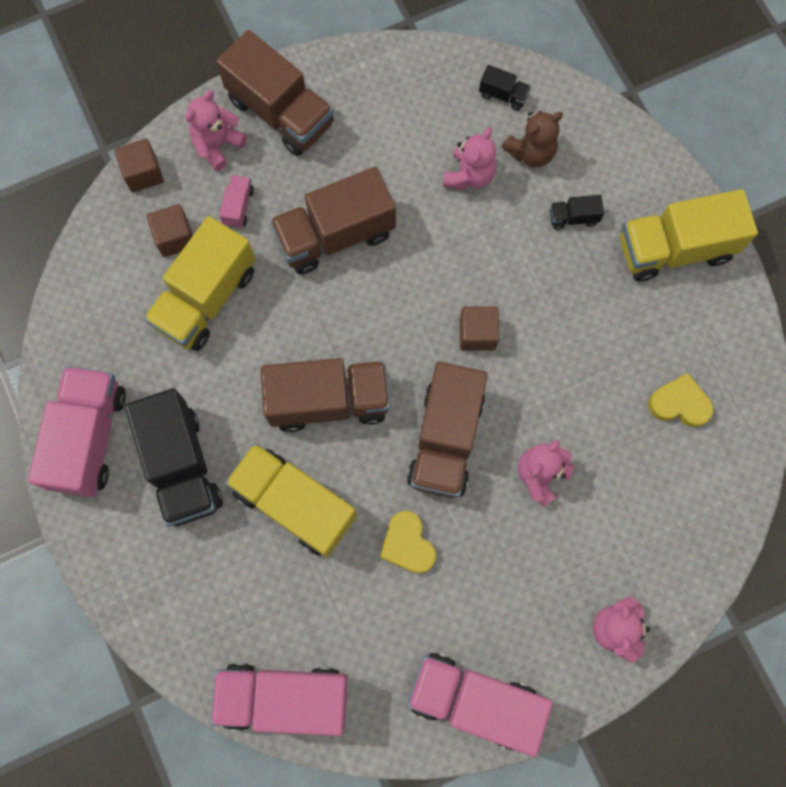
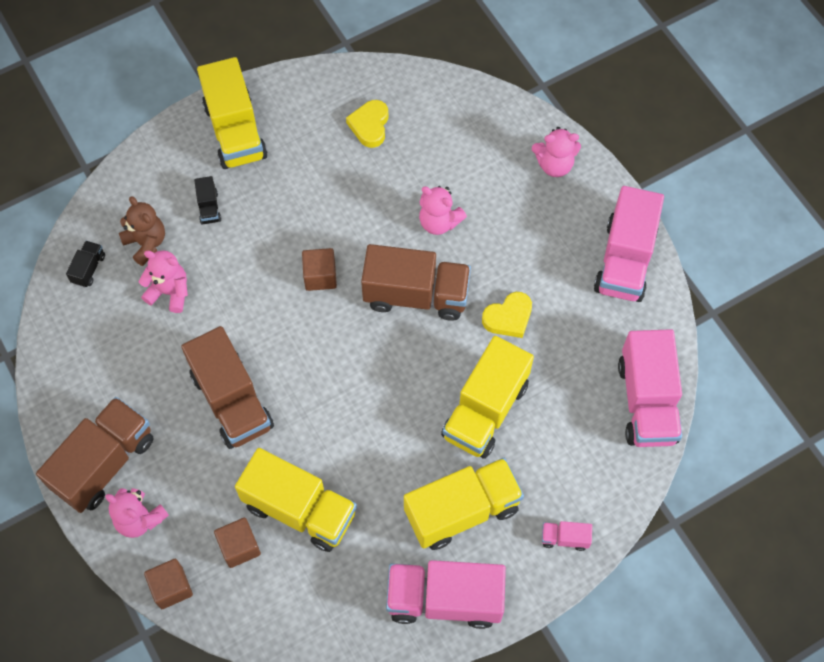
camera: 95 degrees left, 10 degrees down
(182, 466) = (462, 510): black truck -> yellow truck
(238, 206) = (205, 491): pink truck -> pink truck (564, 538)
(329, 401) = (390, 391): brown truck -> none

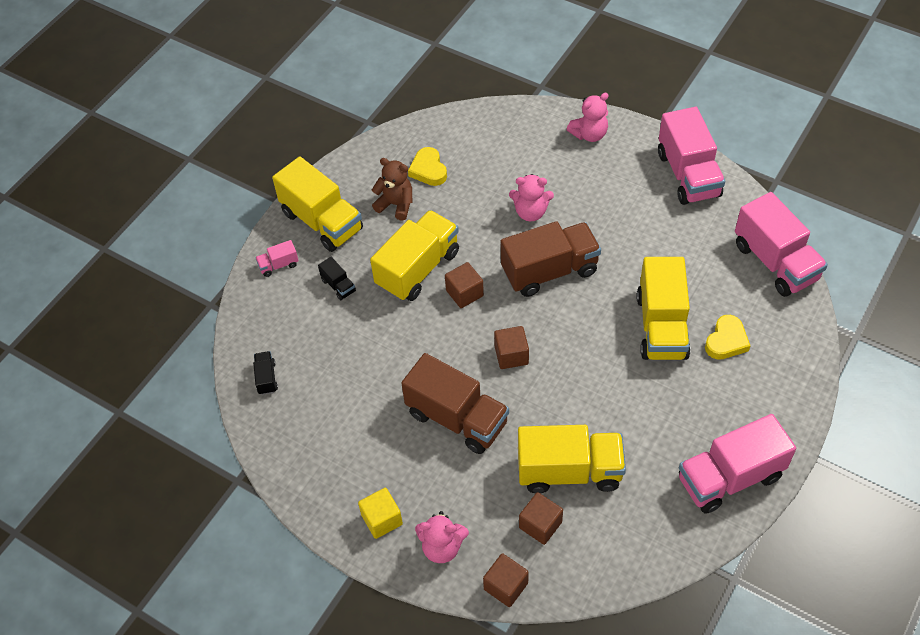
camera: 25 degrees left, 10 degrees down
(104, 463) = (382, 519): brown truck -> yellow cube
(146, 243) = (303, 336): brown teddy bear -> brown teddy bear (396, 204)
(169, 292) = (348, 363): pink teddy bear -> none
(322, 364) = (511, 355): none -> brown cube
(462, 510) = (696, 406): yellow truck -> yellow truck (418, 269)
(508, 317) = (631, 253): yellow heart -> yellow heart (726, 341)
(564, 538) = (787, 386): pink truck -> pink truck (278, 265)

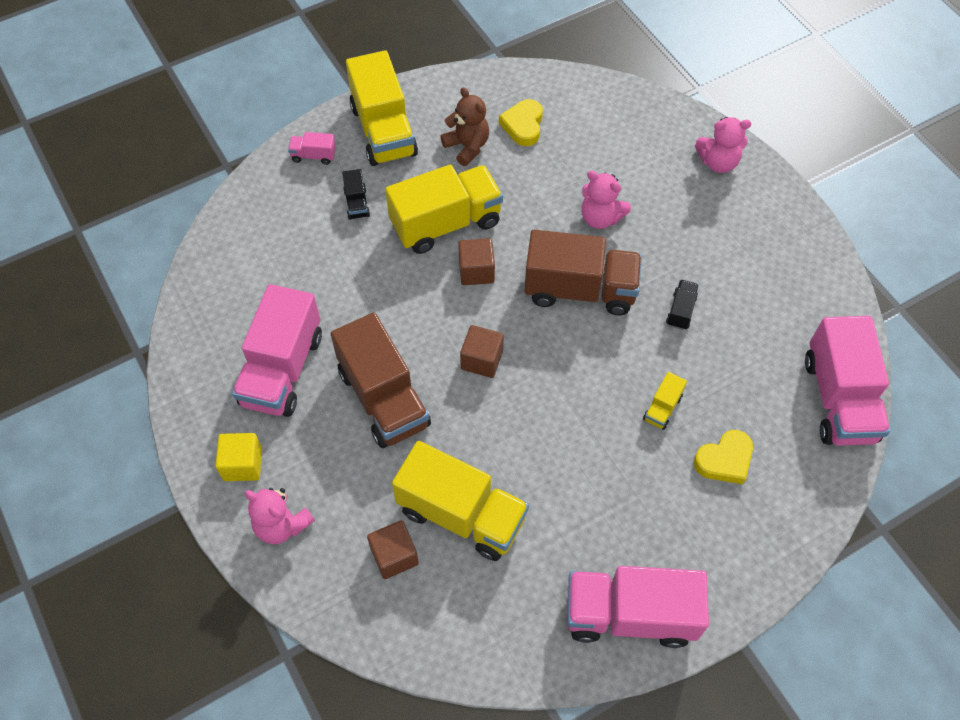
camera: 25 degrees right, 5 degrees up
(266, 378) = (229, 263): black truck -> black truck (680, 311)
(506, 586) = (317, 601): brown cube -> none
(661, 326) = (662, 408): yellow truck -> yellow truck, size x0.43
(688, 174) = (800, 255): pink truck -> pink truck (282, 369)

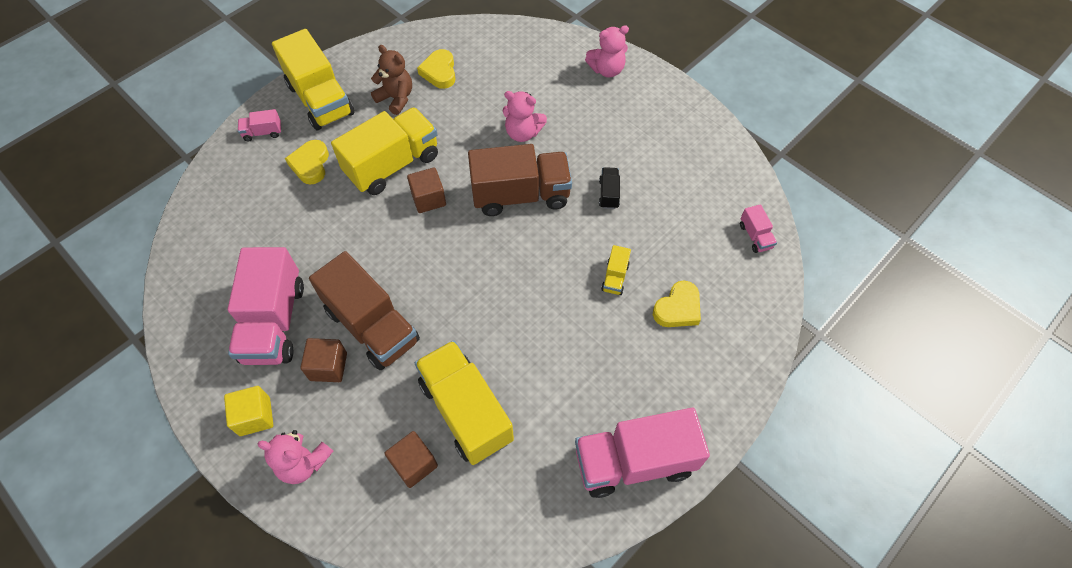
camera: 15 degrees left, 0 degrees up
(357, 203) = (310, 164): black truck -> yellow heart
(461, 514) = (466, 411): yellow truck -> yellow truck turned 135 degrees counterclockwise
(482, 360) = (451, 272): brown cube -> brown cube (328, 366)
(839, 399) = (755, 236): pink truck -> pink truck, size x0.43

